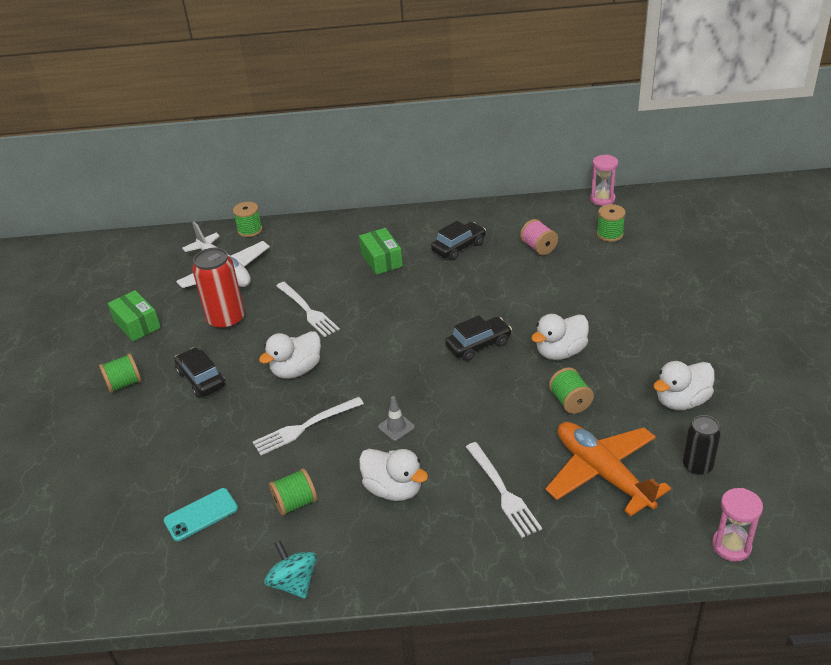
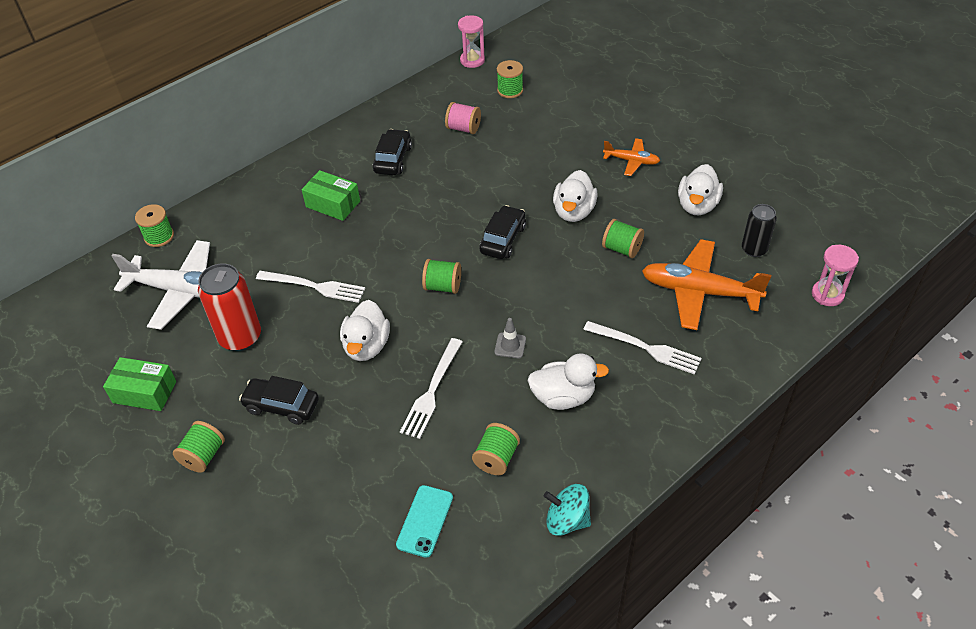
camera: 40 degrees left, 10 degrees up
(394, 356) = (443, 286): none -> green spool
(658, 335) = (631, 161): none -> orange plane

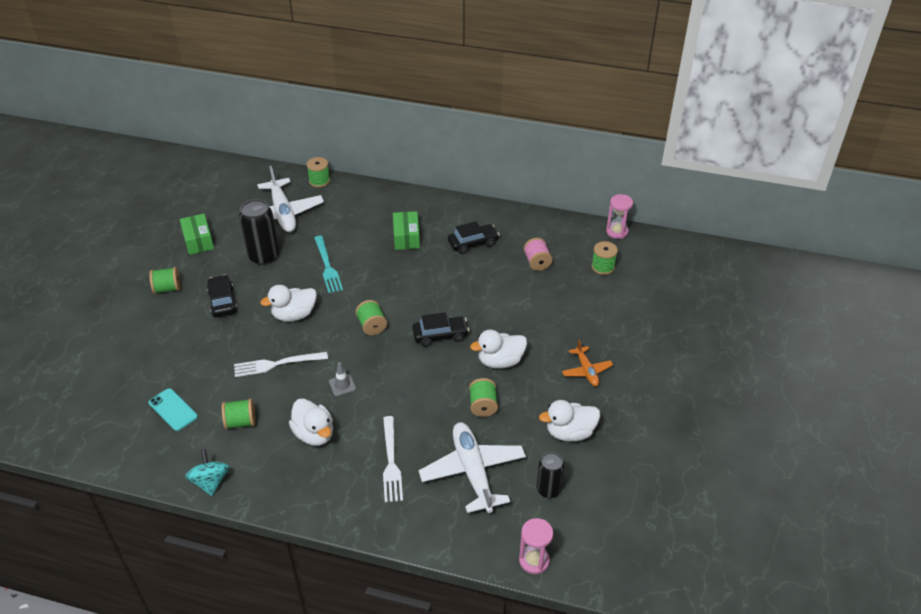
camera: 55 degrees right, 5 degrees down
(240, 337) = (264, 256): red can -> black can
(315, 286) = (328, 267): white fork -> turquoise fork
(425, 521) = (173, 410): turquoise phone -> turquoise phone turned 60 degrees clockwise
(699, 292) = (472, 472): orange plane -> white plane

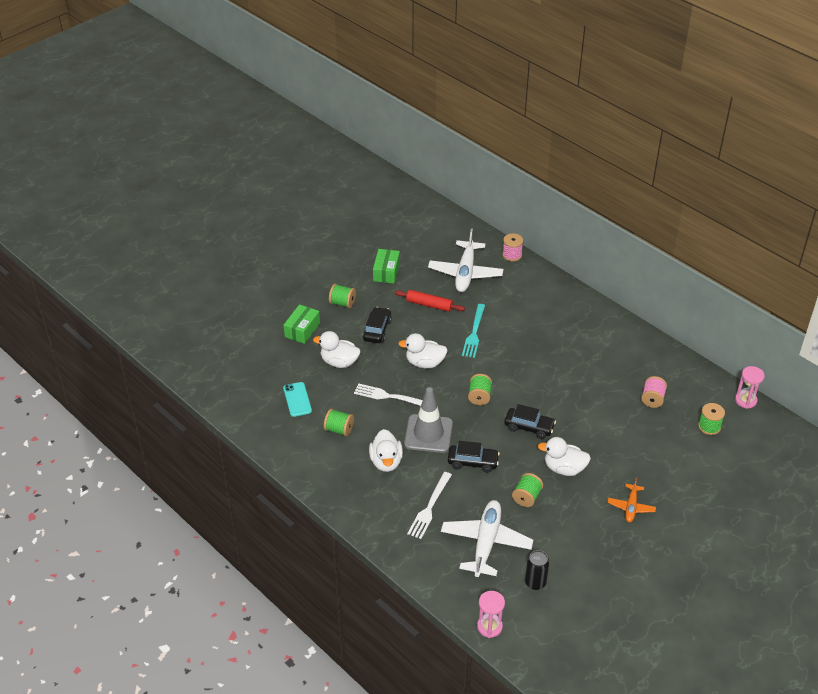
camera: 30 degrees right, 0 degrees up
(210, 482) = (295, 463): turquoise spinning top -> none
(264, 256) = (429, 305): black can -> red rolling pin
(319, 181) = (512, 255): green spool -> pink spool
(342, 385) = (428, 434): grey traffic cone -> grey traffic cone, size x2.29
(406, 237) = (554, 333): green box -> green box (302, 330)
(473, 243) = (607, 360): black car -> black car (473, 462)
(570, 432) = (582, 548): white duck -> white duck (339, 362)

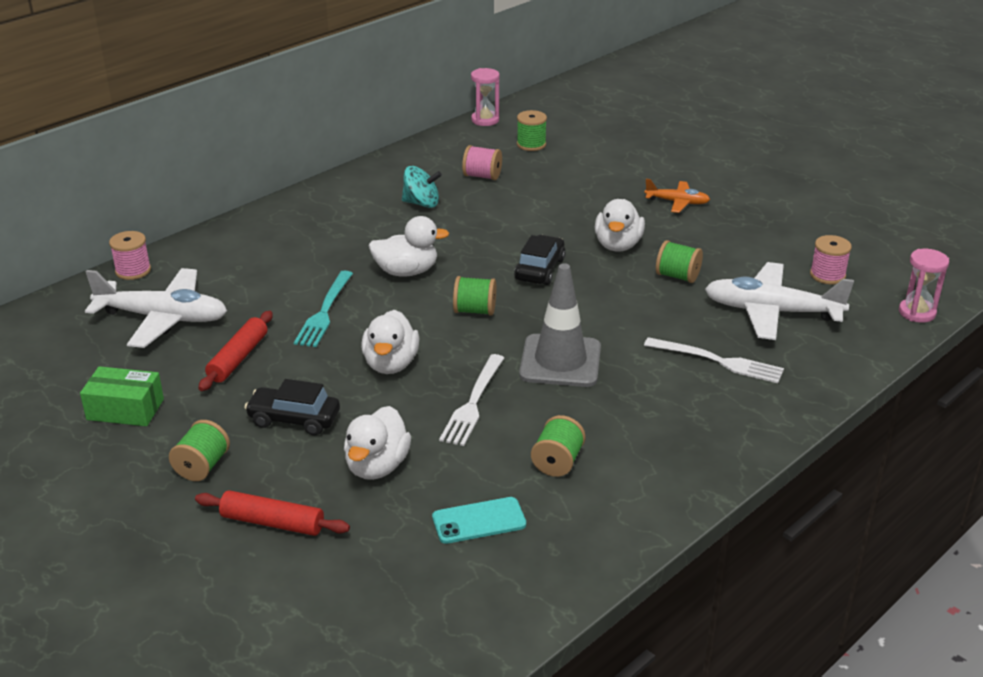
camera: 90 degrees left, 10 degrees down
(302, 330) = (272, 522): green box -> red rolling pin
(386, 462) = (629, 406): white duck -> white duck (406, 272)
(473, 462) = (617, 320): black car -> none
(474, 333) = (324, 312): turquoise fork -> turquoise fork turned 90 degrees clockwise
(535, 582) = (827, 275): black can -> pink spool
(607, 369) = (421, 203): none -> turquoise spinning top

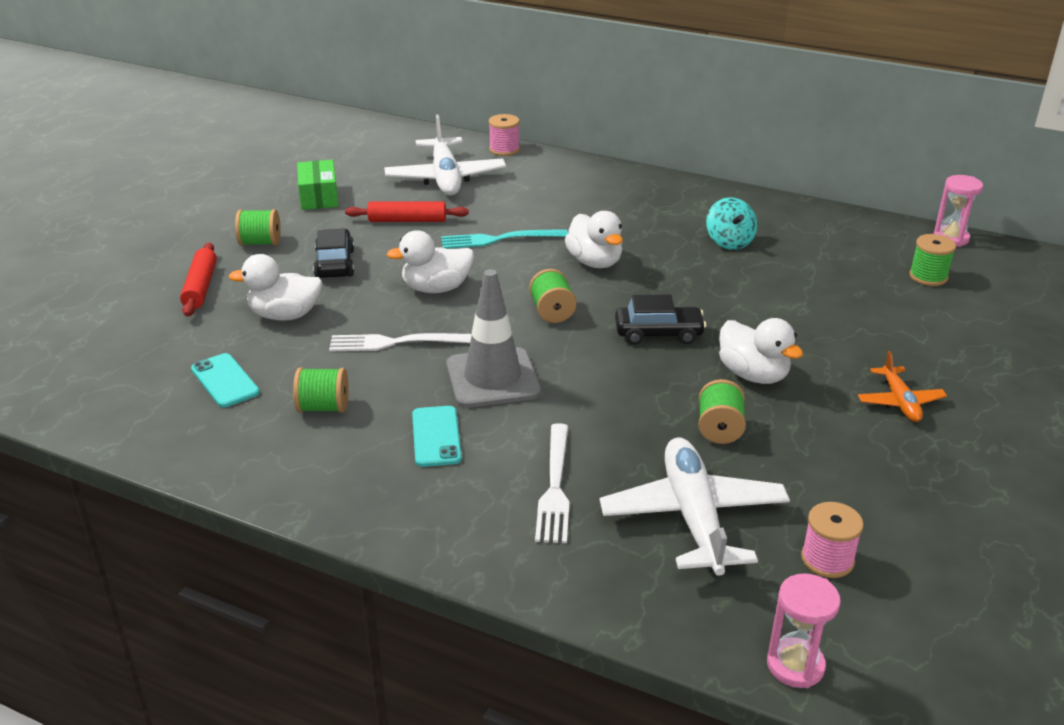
camera: 70 degrees right, 0 degrees up
(482, 176) = (821, 262): pink spool -> none
(618, 245) = (753, 375): white duck -> white duck turned 120 degrees counterclockwise
(630, 405) = (436, 436): none -> turquoise phone

